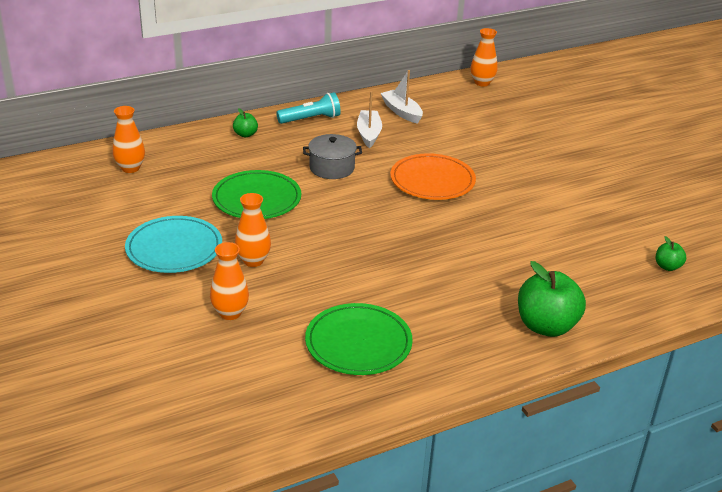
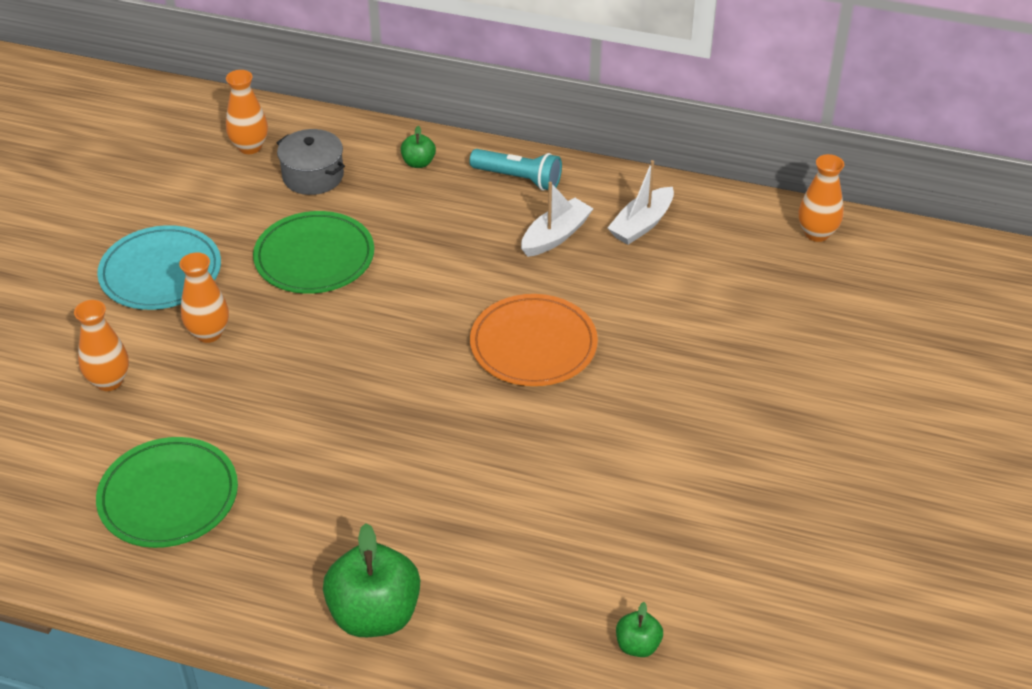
camera: 45 degrees right, 10 degrees up
(332, 168) = (447, 261): grey pot -> grey pot (313, 176)
(401, 112) = (641, 224): white boat -> white boat turned 150 degrees counterclockwise

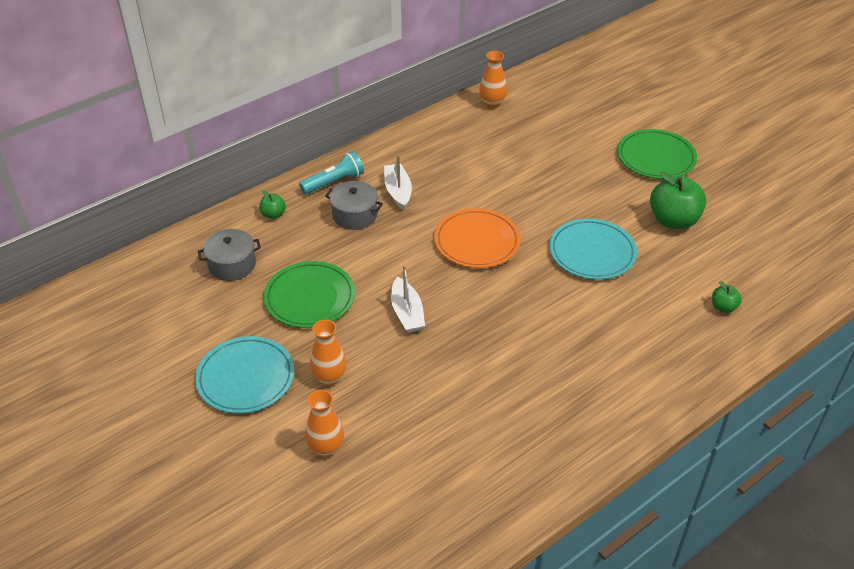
camera: 55 degrees left, 0 degrees up
(168, 497) = (460, 459): green plate -> green plate (656, 157)
(250, 147) = (168, 281): orange vase -> none
(374, 615) = (630, 402): green apple -> green apple (673, 220)
(479, 223) = (355, 215): none -> grey pot
(618, 461) = (592, 252): none -> turquoise plate
(641, 224) = (422, 156): white boat -> white boat (407, 313)

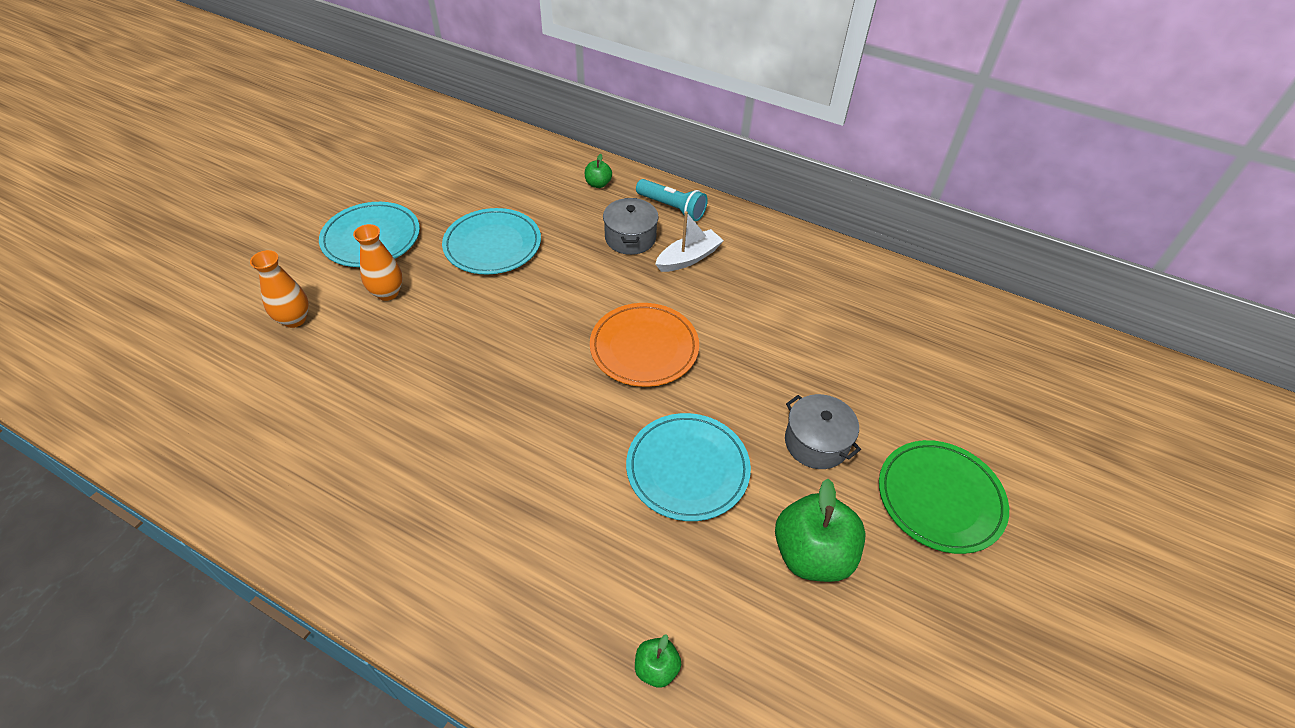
camera: 65 degrees right, 5 degrees up
(232, 265) = (514, 182): grey pot -> grey pot (816, 442)
(310, 298) = (492, 245): green plate -> turquoise plate
(407, 313) = (501, 322): white boat -> none
(492, 104) = (907, 290): orange vase -> none

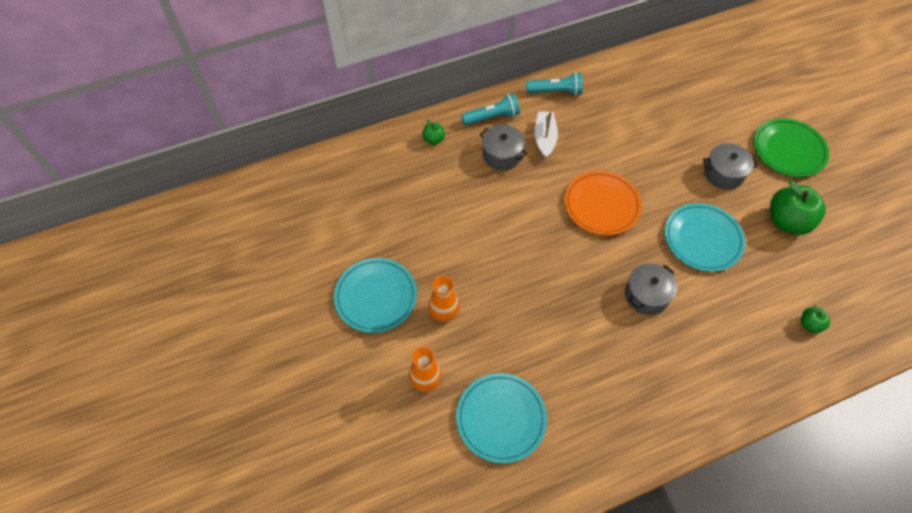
camera: 50 degrees left, 10 degrees up
(492, 245) = (445, 230): turquoise plate -> turquoise plate (501, 418)
(549, 451) = (646, 295): none -> grey pot
(763, 236) = (555, 91): none -> turquoise flashlight

